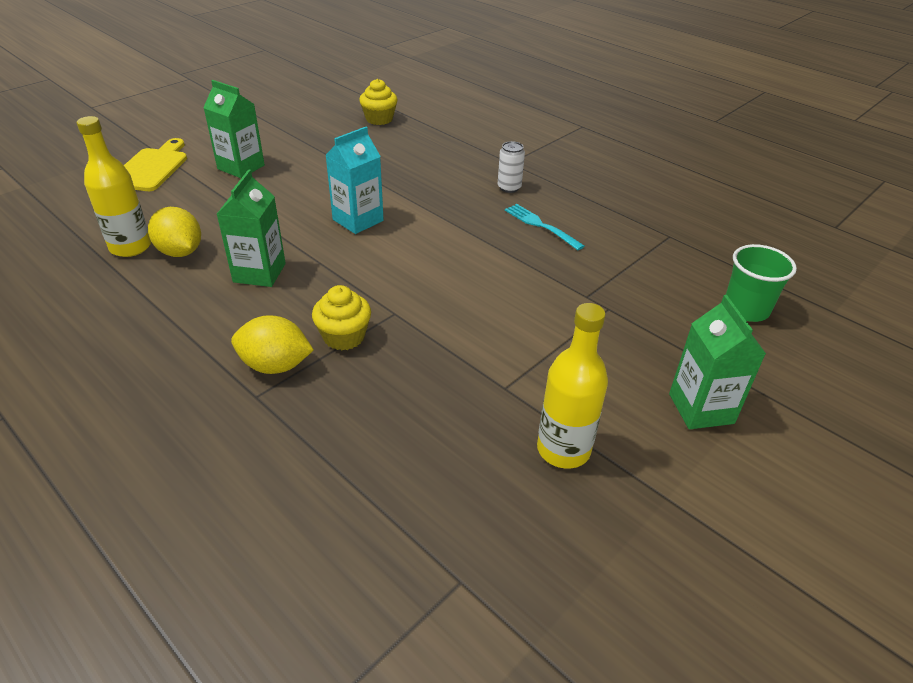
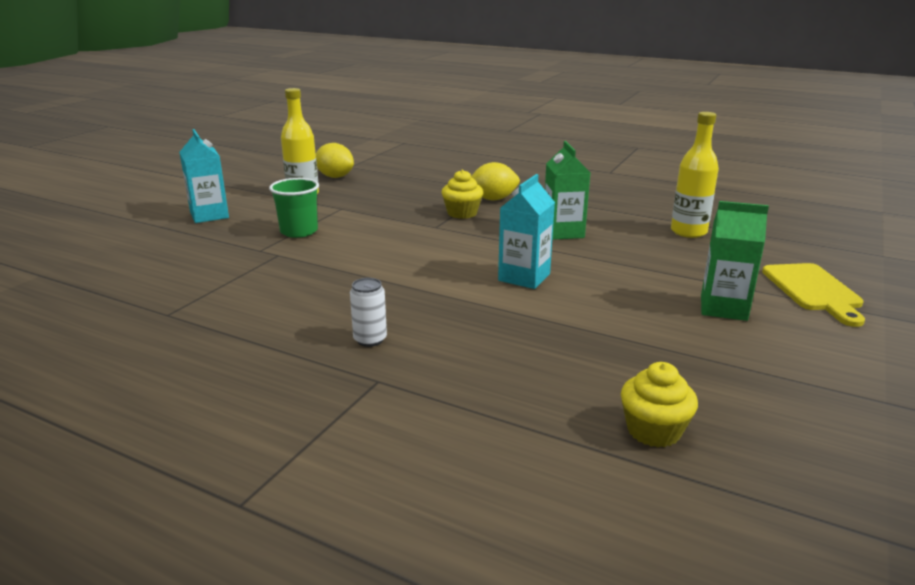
camera: 165 degrees right, 15 degrees down
(180, 252) = (645, 234): yellow lemon -> yellow lemon (335, 177)
(541, 226) = (322, 302): turquoise fork -> none
(701, 408) = (209, 215): green carton -> turquoise carton
(746, 309) = (130, 265): green cup -> green cup (299, 231)

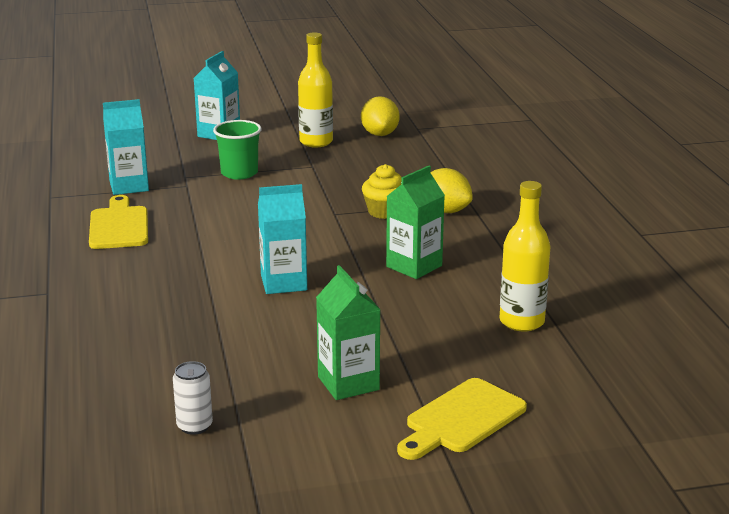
camera: 50 degrees right, 0 degrees up
(227, 275) = (129, 186): none -> turquoise carton
(298, 304) = (119, 226): none -> yellow cutting board
(370, 339) = (98, 269): white can -> white can (194, 426)
(653, 431) = (91, 405): yellow cupcake -> none

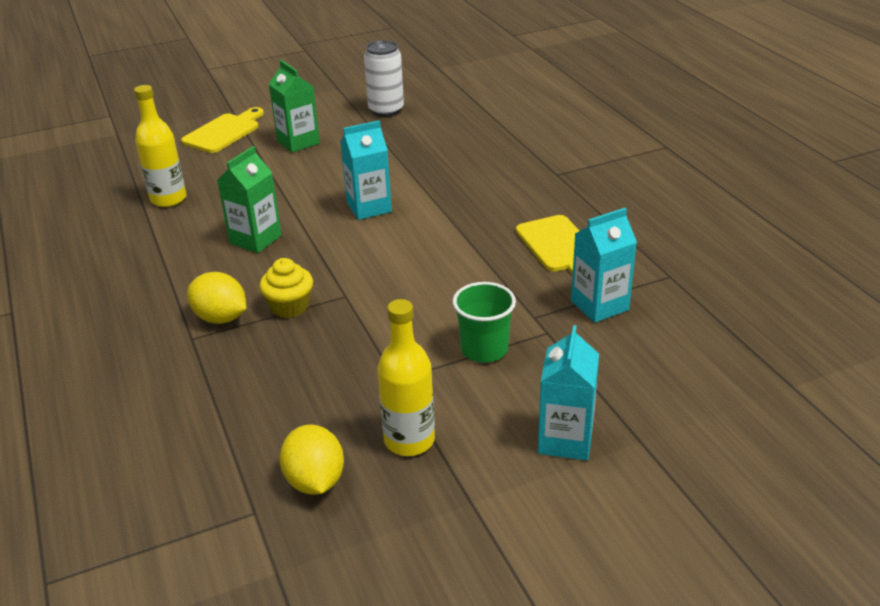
camera: 170 degrees right, 10 degrees up
(194, 426) = (386, 110): white can -> white can, size x1.66

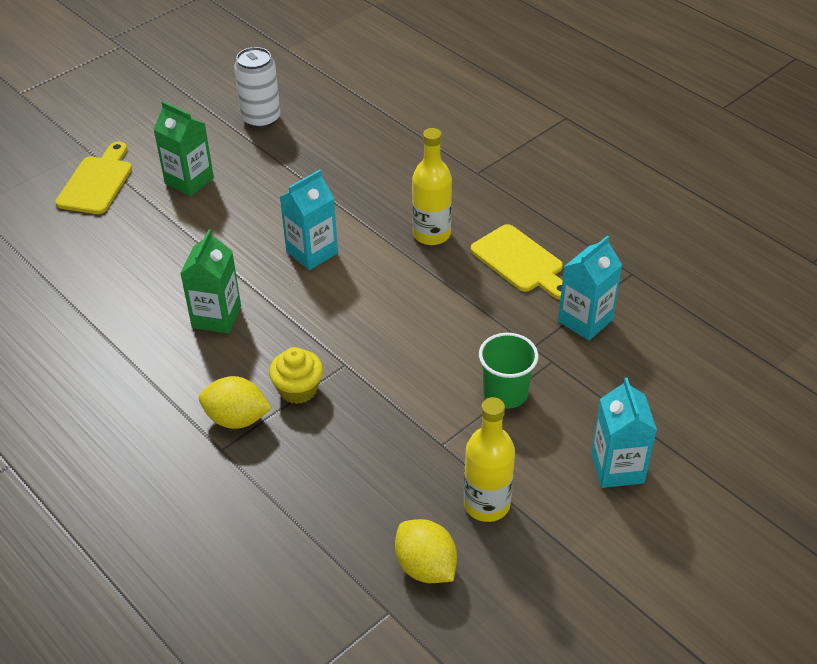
camera: 20 degrees left, 10 degrees up
(168, 199) = (90, 285): yellow bottle -> yellow bottle (431, 234)

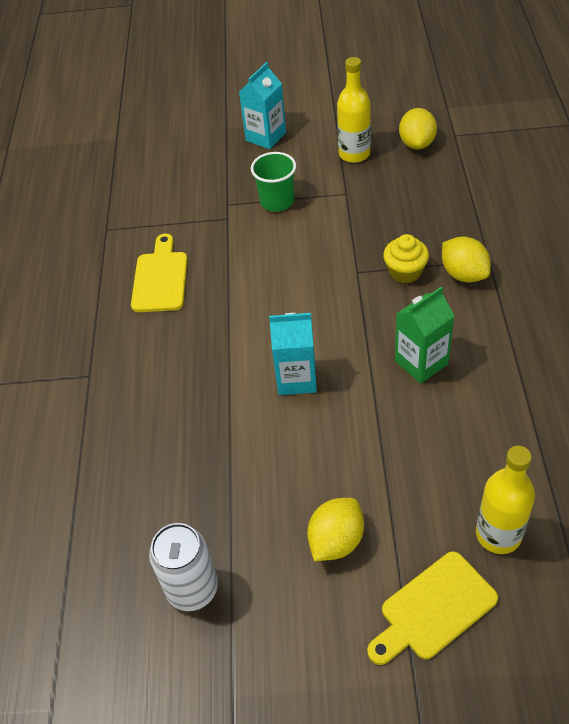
camera: 135 degrees left, 5 degrees up
(189, 181) = (336, 541): green carton -> yellow lemon
(431, 234) = (191, 338): yellow bottle -> yellow bottle (498, 534)
(585, 320) = (176, 216): turquoise carton -> none

